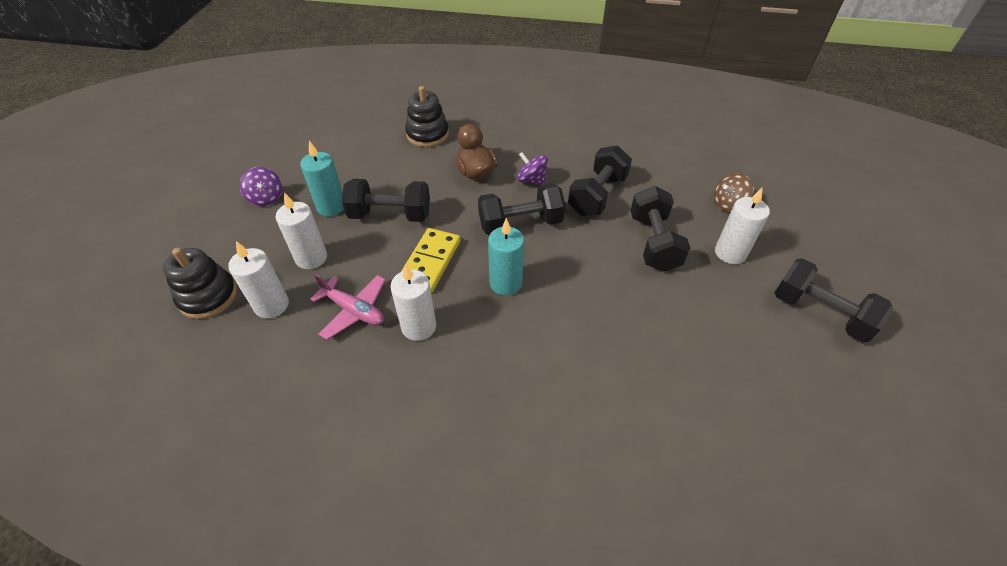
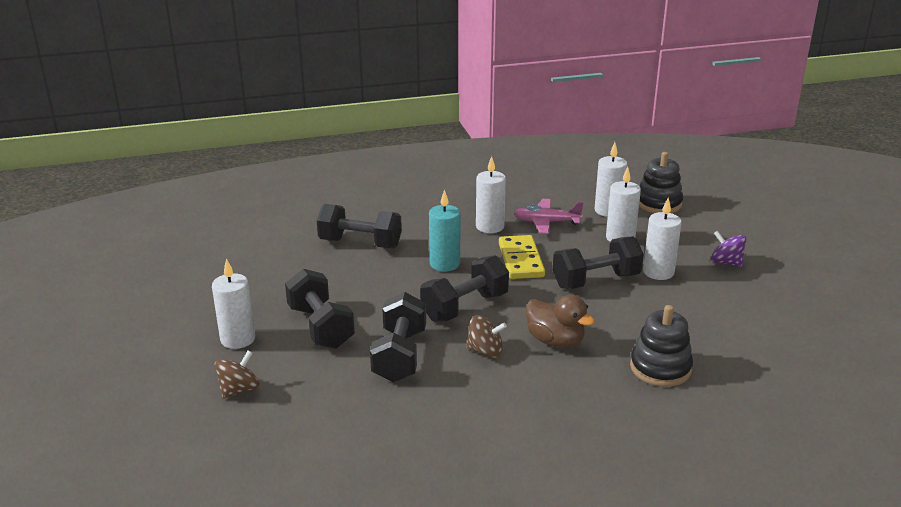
camera: 155 degrees right, 20 degrees down
(331, 206) = (658, 272): turquoise candle -> white candle
(531, 180) = (485, 351): purple spinning top -> brown spinning top
(820, 313) = (154, 313): black dumbbell -> black dumbbell (360, 243)

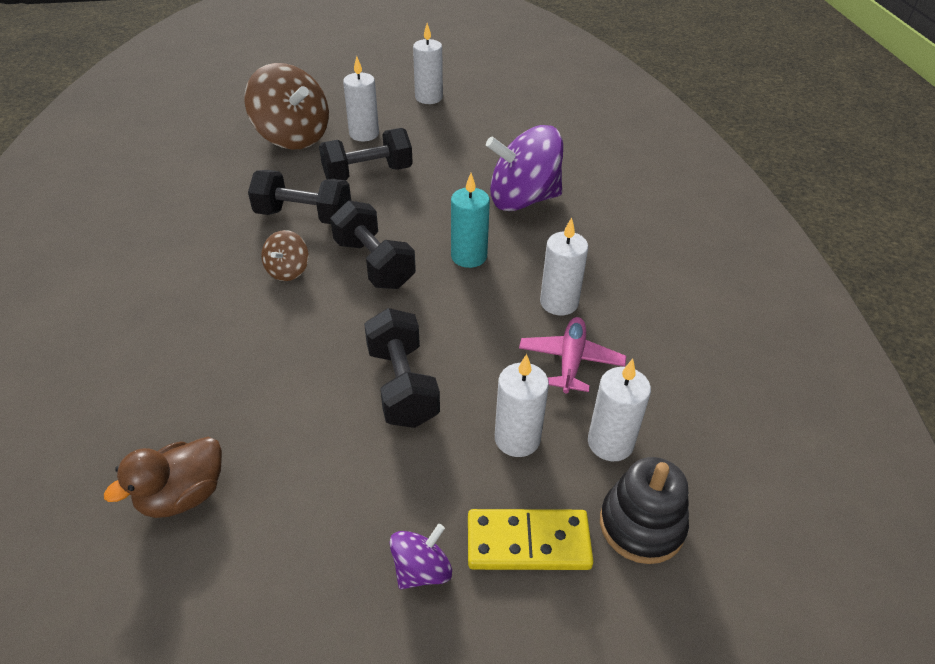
camera: 95 degrees right, 15 degrees up
(239, 390) = (293, 137): brown spinning top -> brown spinning top, size x2.11
(360, 243) = (523, 199): black dumbbell -> purple spinning top
(521, 260) = (468, 321): yellow domino -> yellow domino (528, 543)
(555, 341) = (284, 325): brown duck -> brown duck (183, 495)
(658, 272) = (410, 463): white candle -> white candle (428, 98)
(660, 368) = (193, 407): black stacking toy -> none

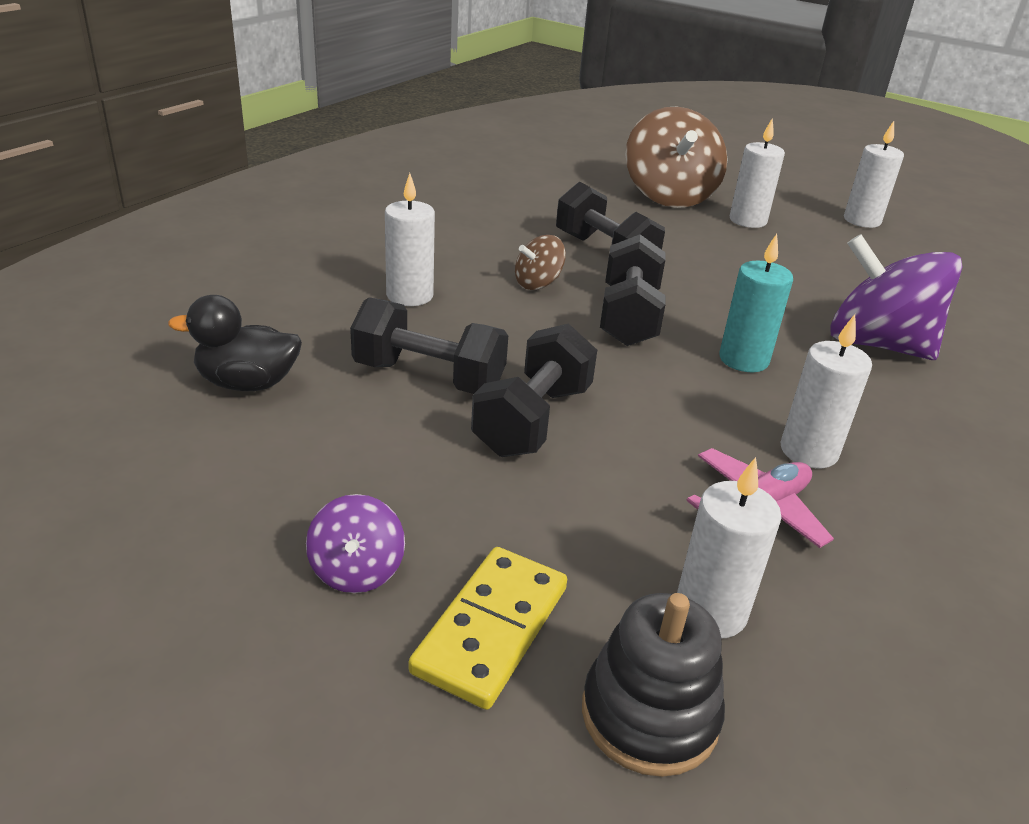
camera: 40 degrees right, 10 degrees down
(183, 495) = (247, 383): brown duck -> black duck
(368, 174) = (712, 250): black dumbbell -> black dumbbell (429, 377)
(421, 570) = (357, 570): purple spinning top -> purple spinning top turned 90 degrees clockwise
(517, 439) = (598, 535): white candle -> white candle (409, 295)
(528, 543) = (491, 629): yellow domino -> yellow domino turned 75 degrees clockwise

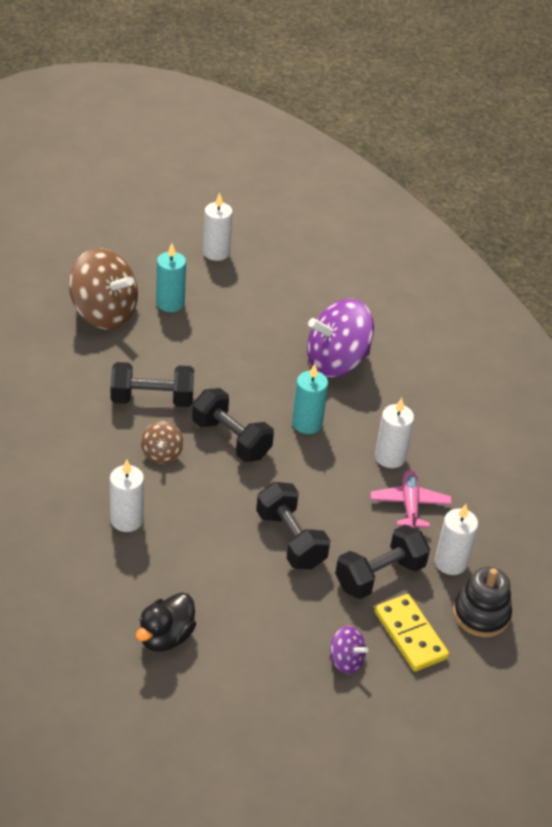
camera: 55 degrees left, 10 degrees up
(429, 377) = (221, 558): black dumbbell -> black dumbbell (379, 575)
(747, 220) = (170, 303): white candle -> turquoise candle

